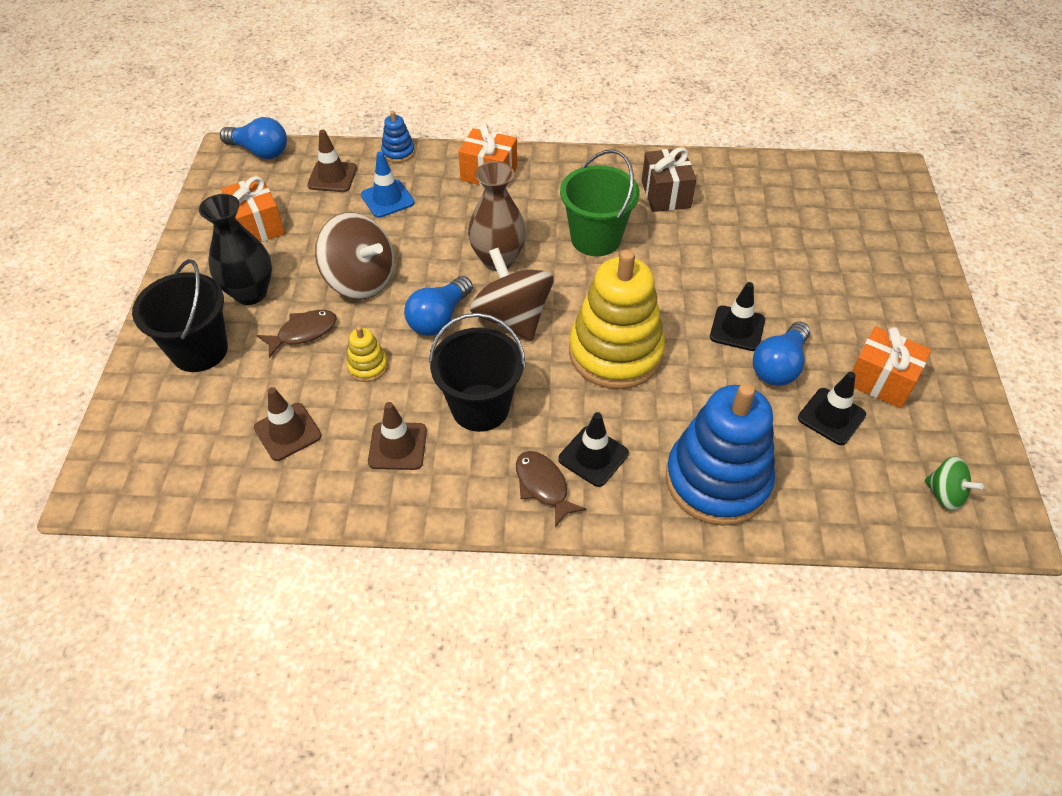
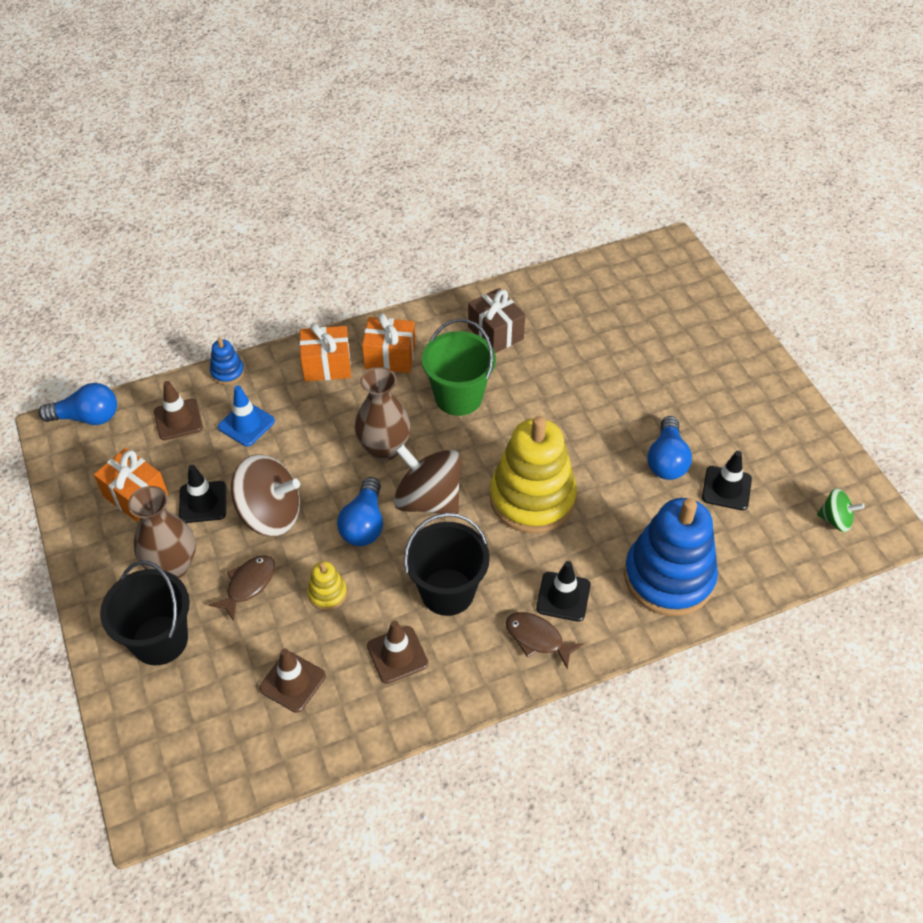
camera: 25 degrees left, 0 degrees up
(250, 293) = (173, 566): black vase -> brown vase
(737, 328) = (618, 439): black traffic cone -> black traffic cone (203, 502)
(881, 380) = (748, 443): orange gift -> orange gift (390, 357)

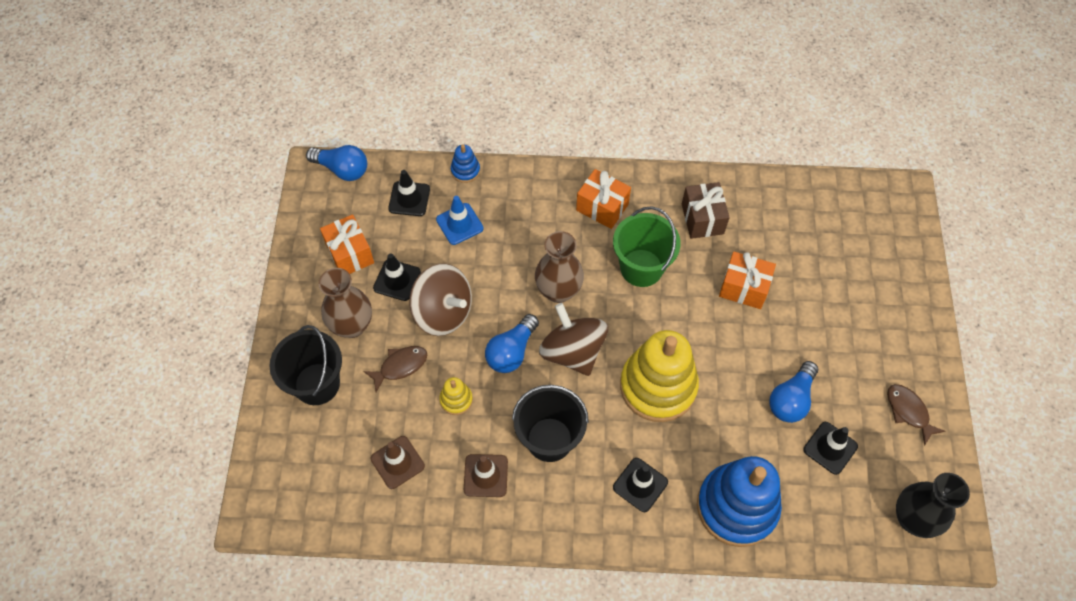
camera: 25 degrees right, 10 degrees up
(178, 419) = (409, 199): brown traffic cone -> black traffic cone
(327, 365) = (547, 195): orange gift -> orange gift (743, 288)
(537, 638) = (601, 511): brown fish -> brown fish (908, 411)
(835, 520) = (913, 519): green spinning top -> black vase

